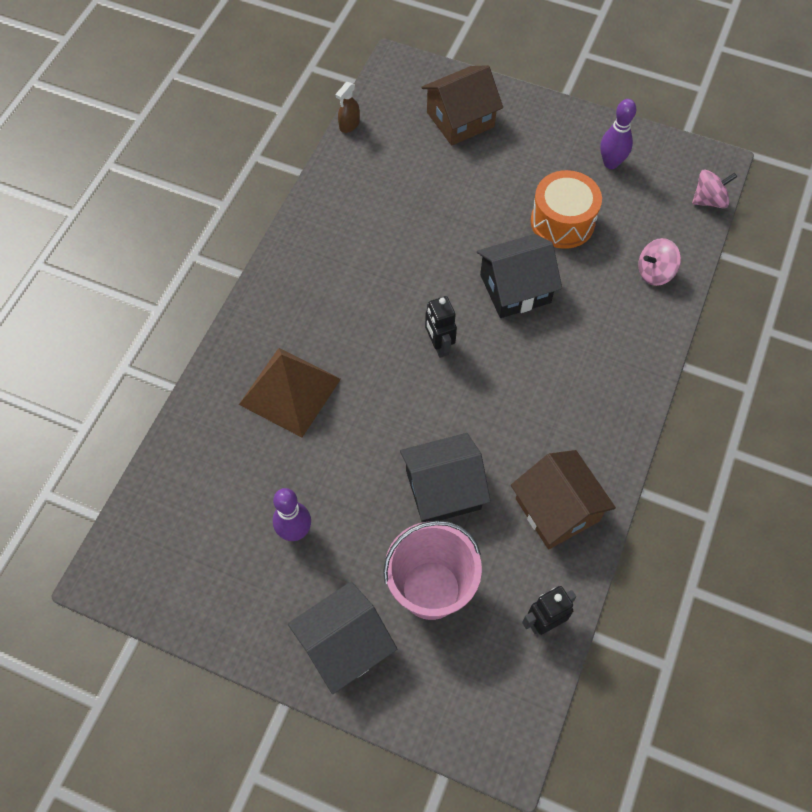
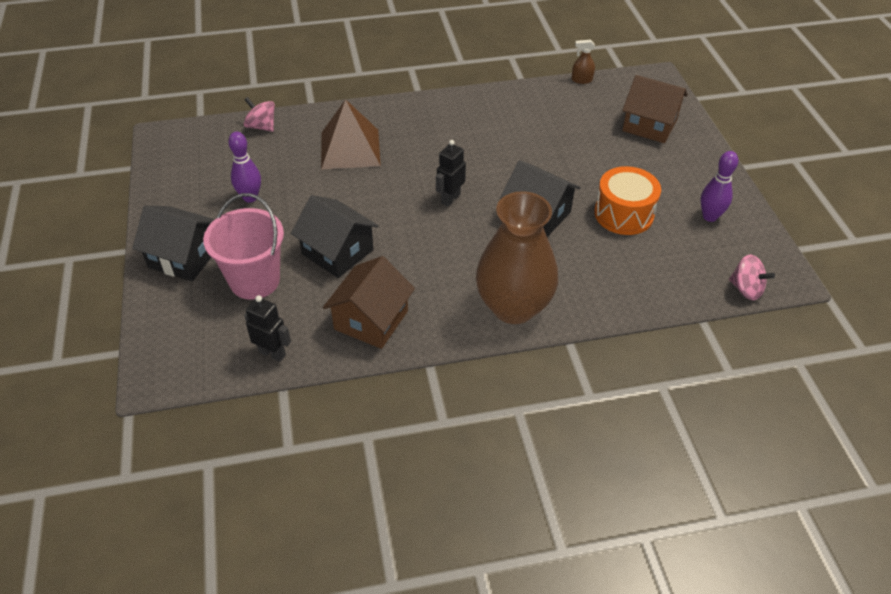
camera: 55 degrees right, 15 degrees down
(618, 382) = (513, 307): none -> brown vase
(655, 272) = (637, 286): pink spinning top -> pink spinning top (261, 126)

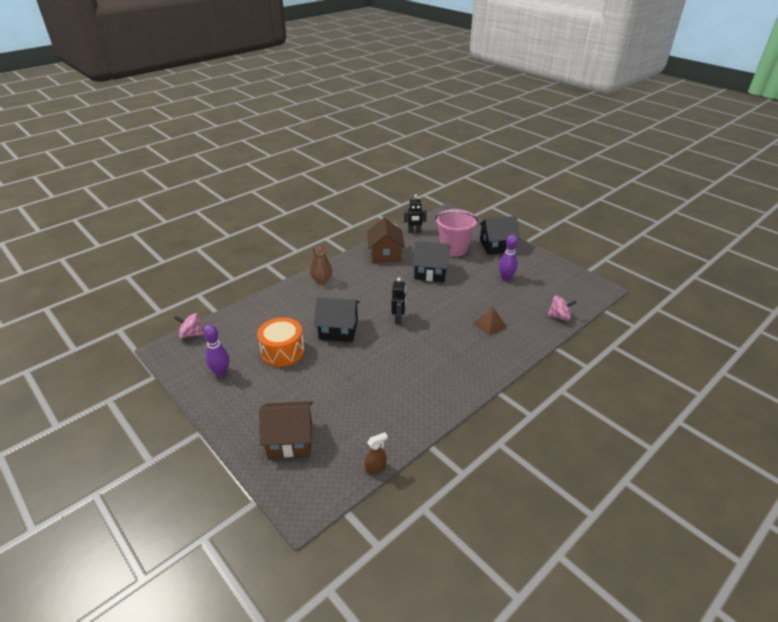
camera: 150 degrees right, 10 degrees down
(350, 149) = (489, 325): brown pyramid -> brown pyramid, size x0.55
(513, 307) = (322, 281): brown vase -> brown vase, size x0.51

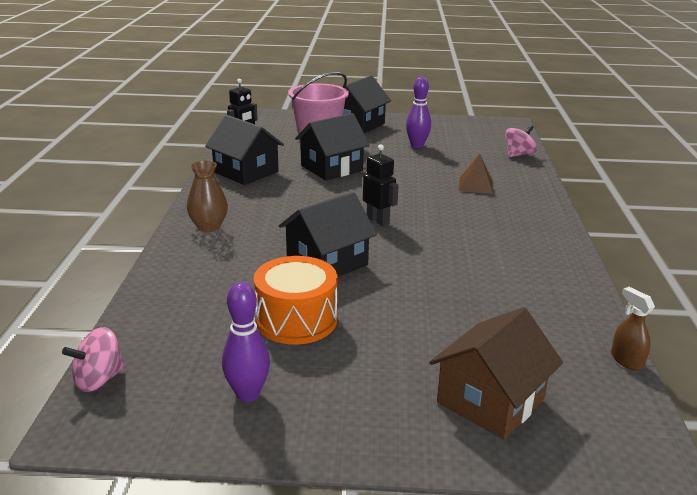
camera: 45 degrees left, 10 degrees down
(376, 468) = (626, 360): brown spray bottle -> brown spray bottle turned 45 degrees counterclockwise
(385, 254) = (246, 172): brown house -> black house

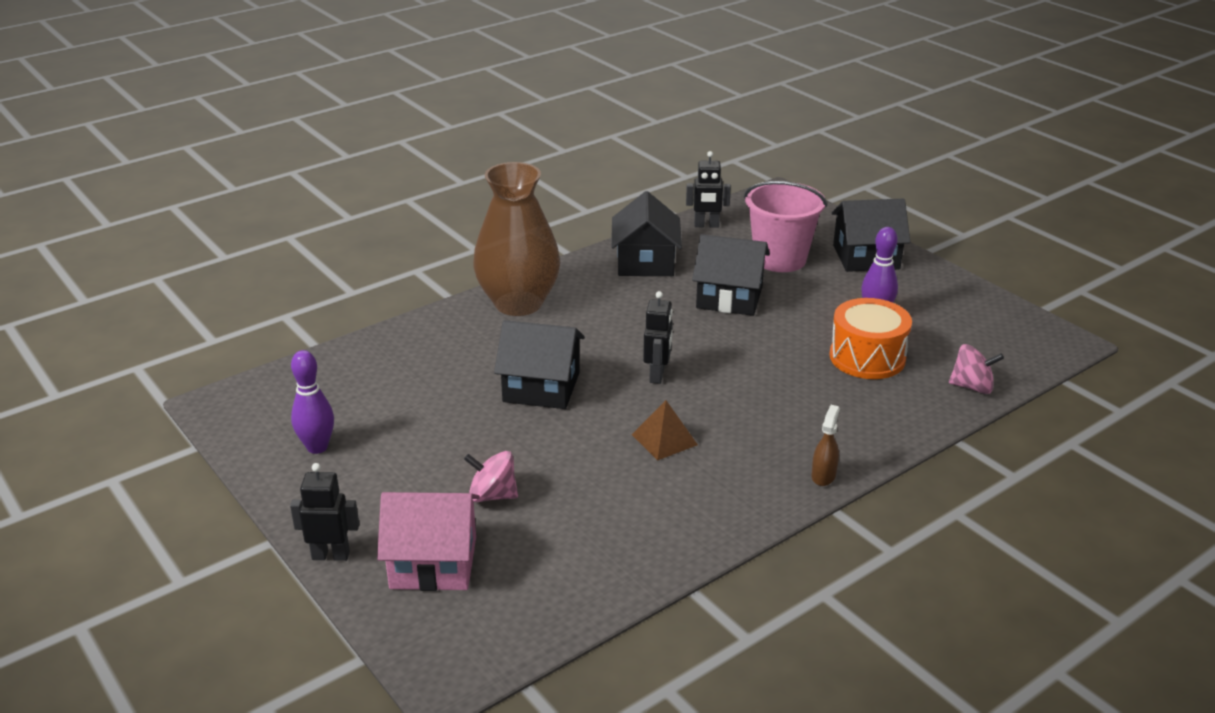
camera: 50 degrees right, 5 degrees up
(99, 379) = (268, 381): pink spinning top -> pink spinning top (492, 495)
(209, 227) = (518, 303): brown vase -> brown vase, size x1.98
(296, 320) = (433, 418): orange drum -> orange drum (867, 357)
(420, 454) = (331, 555): none -> black robot
(475, 185) = (832, 394): brown pyramid -> brown pyramid (664, 439)
(490, 401) = (433, 562): brown house -> pink house
(626, 360) = (586, 618): brown spray bottle -> brown spray bottle (823, 476)

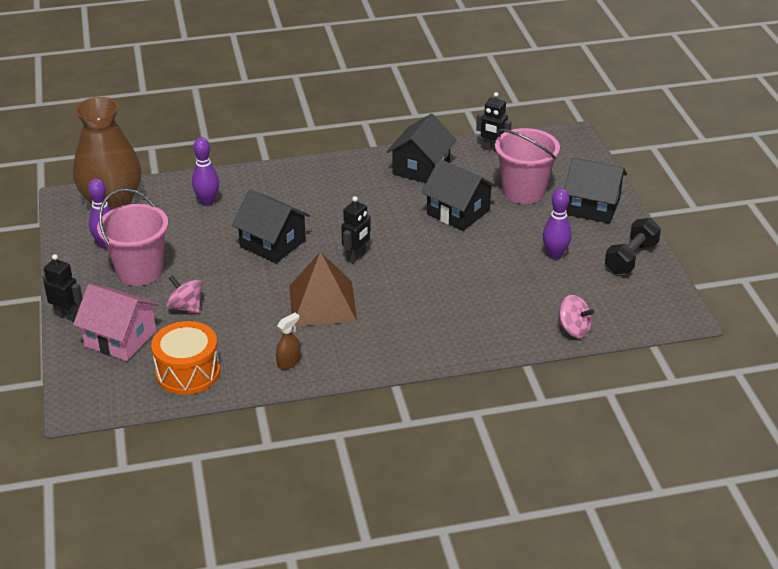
camera: 25 degrees right, 5 degrees up
(392, 468) = (140, 271): none -> pink bucket
(415, 360) = (207, 202): none -> purple bowling pin
(518, 303) = (306, 177): brown vase -> brown vase (112, 203)
(664, 439) = (322, 303): brown pyramid -> brown pyramid, size x1.81
(823, 476) = (406, 359): brown spray bottle -> brown spray bottle (289, 362)
(867, 357) = (517, 285): orange drum -> orange drum (188, 372)
(955, 298) = (631, 258): none -> black dumbbell

